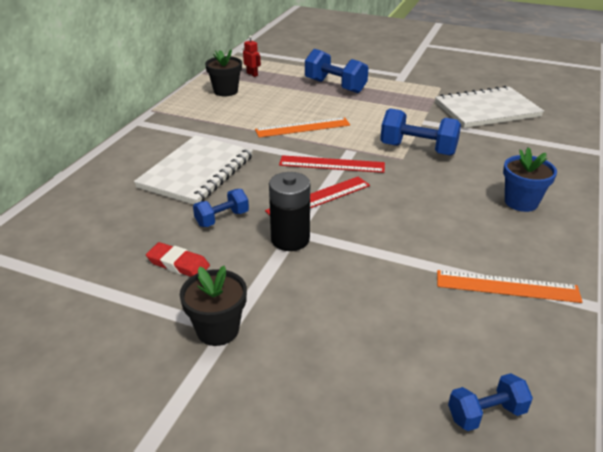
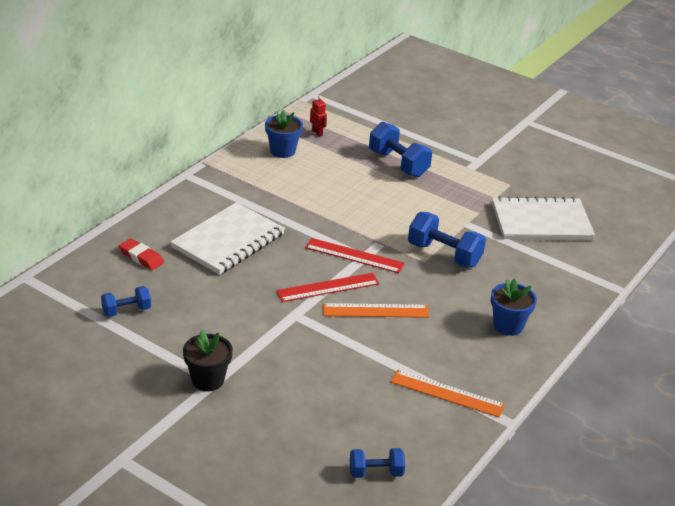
camera: 10 degrees right, 0 degrees up
(178, 264) = (191, 324): red eraser -> red eraser (141, 257)
(222, 219) = (237, 291): blue dumbbell -> blue dumbbell (126, 311)
(225, 91) = (282, 151): black flower pot -> blue flower pot
(290, 239) = (288, 320): black battery -> none
(303, 127) = (343, 210): orange ruler -> orange ruler (375, 311)

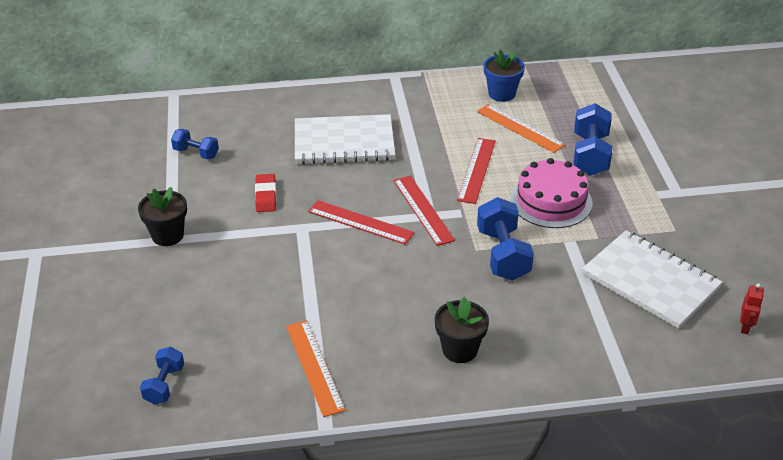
camera: 50 degrees right, 5 degrees up
(141, 257) = (265, 120): red eraser -> red eraser (265, 196)
(317, 133) = (557, 93): red robot -> red robot (745, 327)
(346, 211) = (476, 170): none -> red ruler
(375, 311) = (367, 264): orange ruler -> orange ruler (520, 128)
(376, 472) = (164, 385): blue dumbbell -> blue dumbbell turned 60 degrees clockwise
(420, 205) = (551, 201): none -> pink cake
(508, 326) = (459, 350): blue flower pot -> black flower pot

